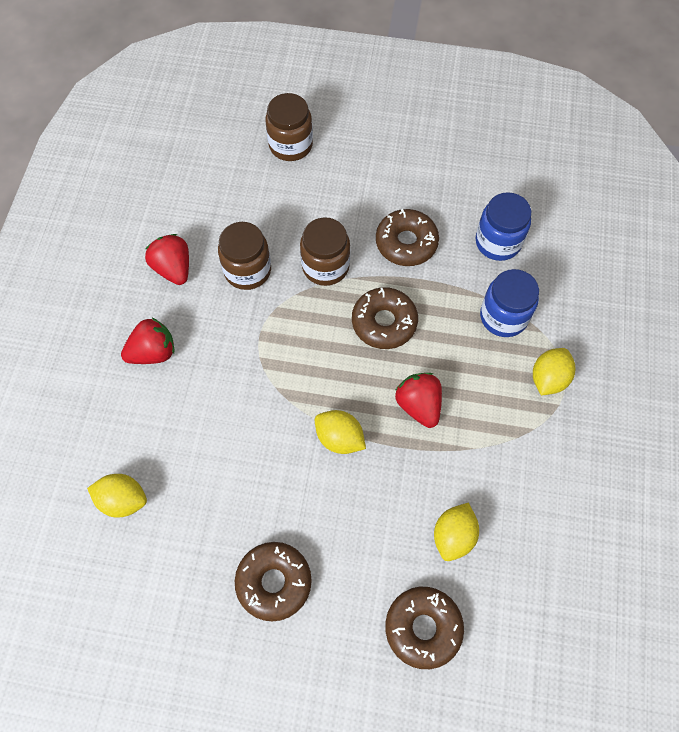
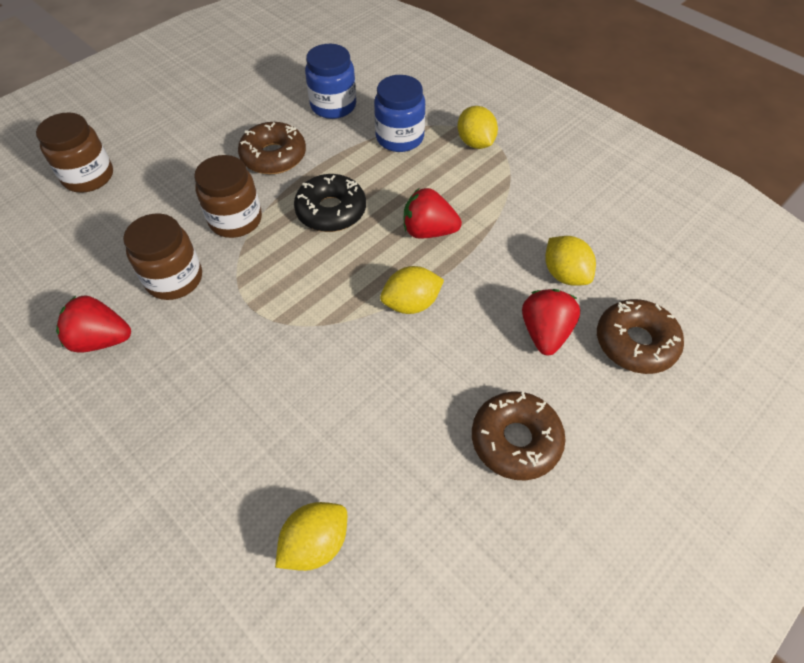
camera: 55 degrees left, 10 degrees down
(153, 352) = (174, 412): red strawberry -> red strawberry (545, 333)
(384, 322) = (331, 211): brown donut -> black donut

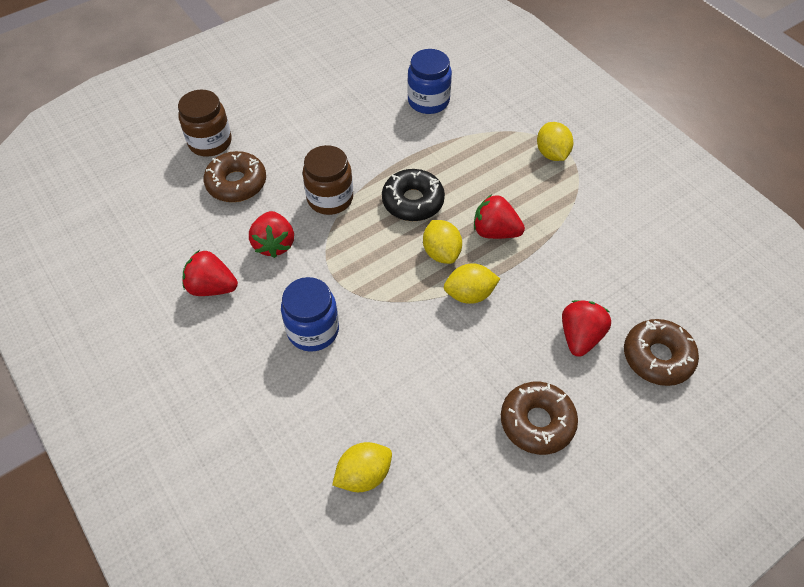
camera: 10 degrees right, 0 degrees up
(174, 279) = (274, 244): brown jar -> red strawberry
(274, 156) = (369, 144): brown donut -> brown donut (236, 183)
(399, 138) = (483, 140): blue jar -> blue jar (313, 330)
(565, 274) = (608, 288): yellow lemon -> yellow lemon (441, 252)

